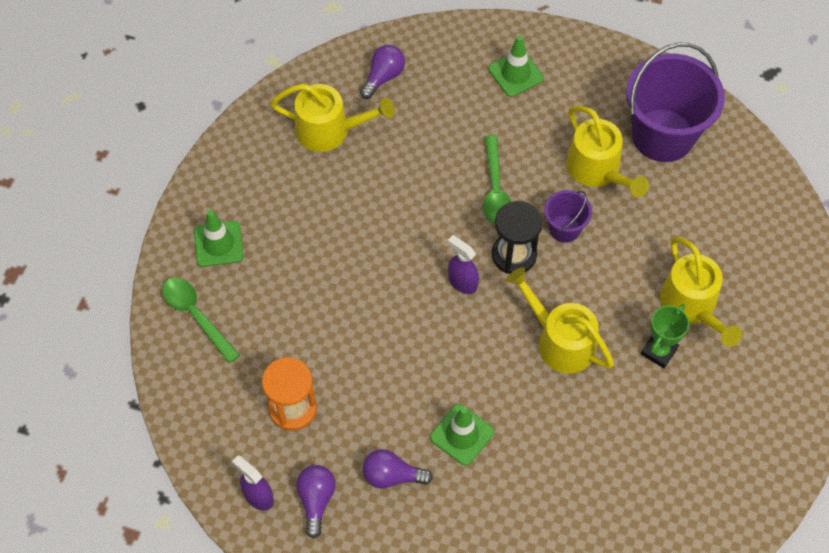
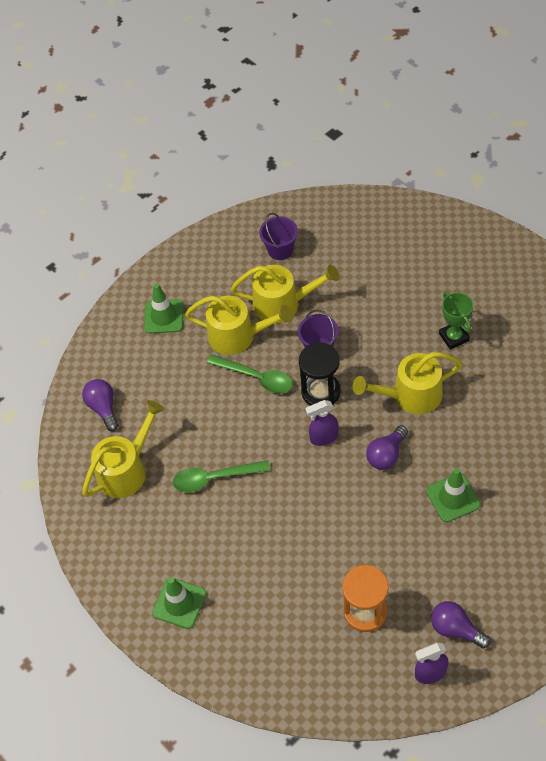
camera: 55 degrees left, 5 degrees down
(196, 315) = (236, 651): green spoon -> green spoon (214, 478)
(392, 476) = (462, 563): purple light bulb -> purple light bulb (386, 455)
(663, 135) = (280, 250): purple bucket -> purple bucket, size x0.48
(692, 305) = (429, 300): yellow watering can -> yellow watering can (238, 336)

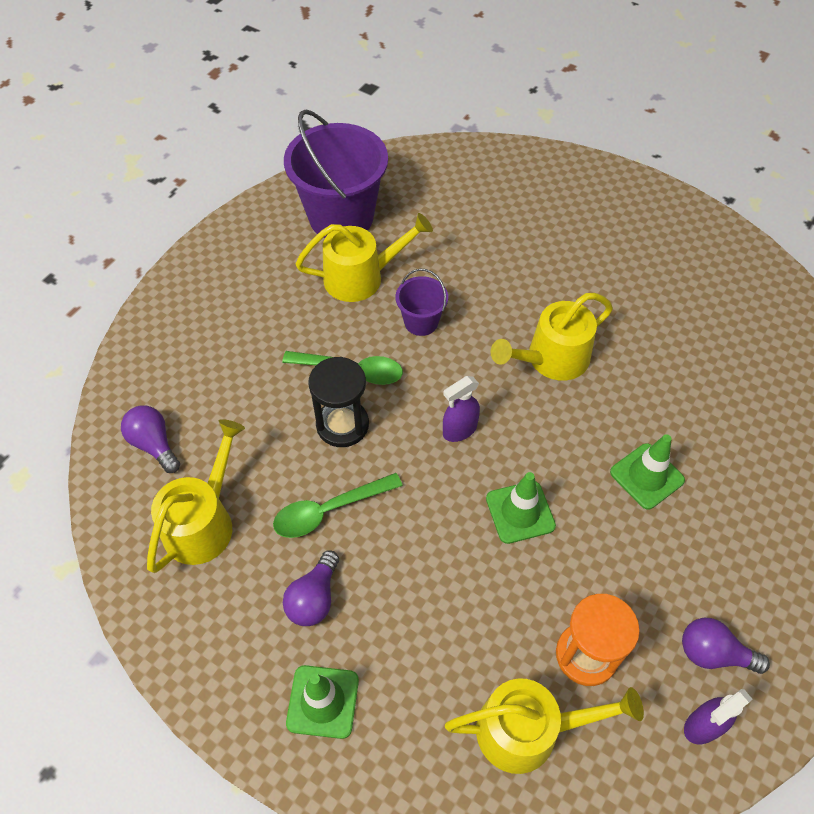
camera: 20 degrees left, 0 degrees up
(164, 316) = (212, 315): green traffic cone -> green traffic cone (520, 512)
(238, 336) = (314, 323): yellow watering can -> yellow watering can (528, 730)
(280, 250) = (341, 217): purple bucket -> purple bucket, size x2.07
(321, 392) = (439, 374): black hourglass -> black hourglass (342, 425)
(386, 455) = (546, 437): purple light bulb -> purple light bulb (314, 598)
(454, 337) = (579, 283): green trophy -> none

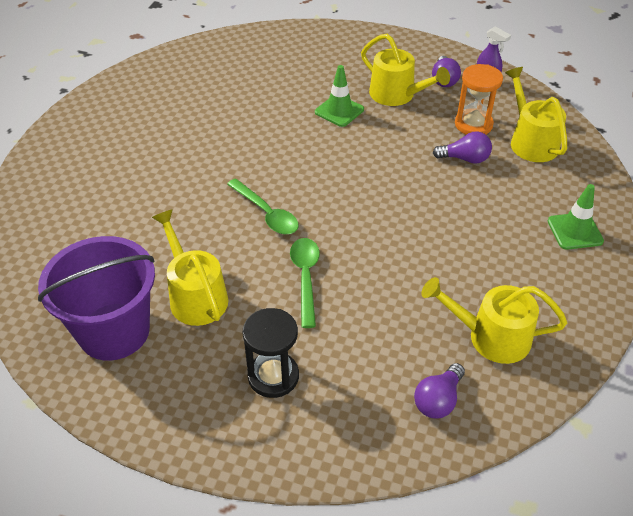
camera: 105 degrees left, 10 degrees down
(314, 598) = (511, 252): purple light bulb -> purple light bulb (465, 159)
(328, 510) = (441, 261): green spoon -> green spoon (267, 214)
(342, 425) = (362, 271): black hourglass -> black hourglass (273, 376)
(421, 322) = (239, 243): purple bucket -> none
(459, 430) = (339, 202): purple spray bottle -> none
(520, 512) = (393, 162): green traffic cone -> none
(551, 359) = (255, 163): yellow watering can -> yellow watering can (397, 95)

